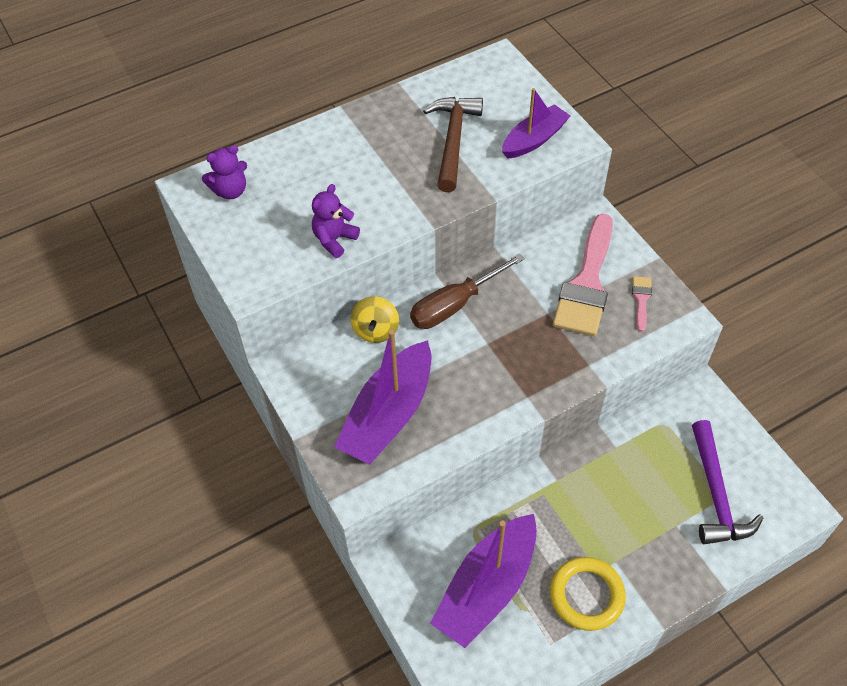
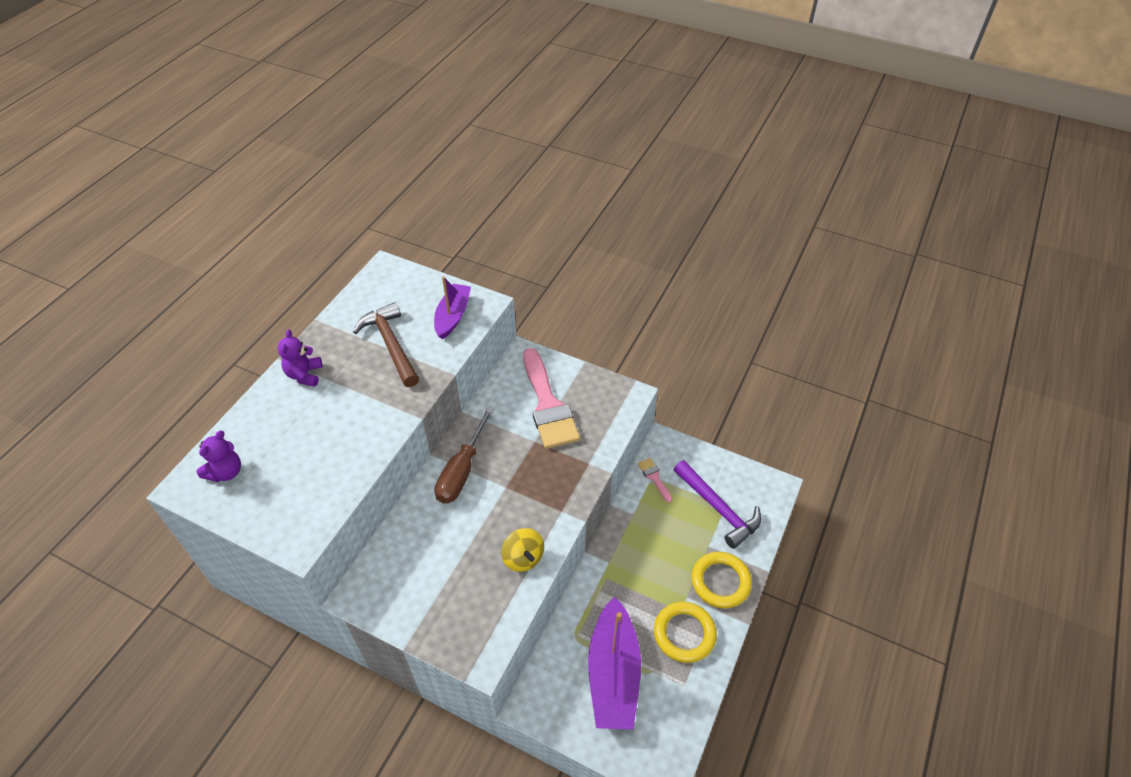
camera: 35 degrees left, 5 degrees down
(334, 239) = (346, 467): purple teddy bear -> purple teddy bear (304, 375)
(376, 330) = (413, 523): yellow spinning top -> yellow spinning top (523, 558)
(388, 415) = (467, 584): purple boat -> none
(641, 299) = (593, 397): pink brush -> pink brush (654, 477)
(663, 569) = (720, 582): none -> yellow ring

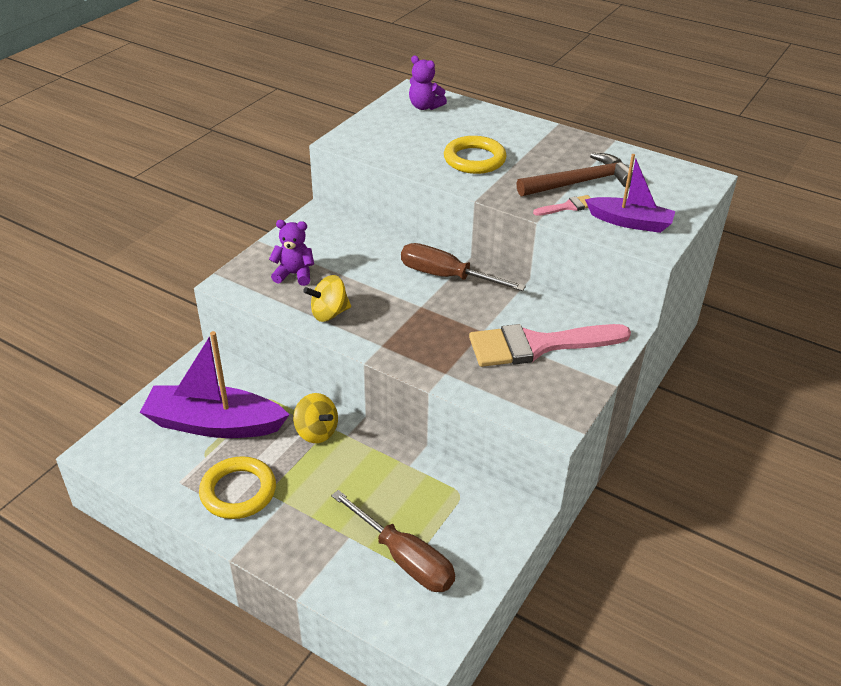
camera: 95 degrees right, 10 degrees down
(304, 375) = (536, 137): purple teddy bear -> purple teddy bear (294, 274)
(609, 586) = (316, 432): none -> yellow spinning top
(654, 477) = (463, 494): pink brush -> pink brush (568, 206)
(718, 508) = (404, 558): purple hammer -> brown screwdriver
(720, 582) = (295, 540): yellow ring -> yellow ring (474, 159)

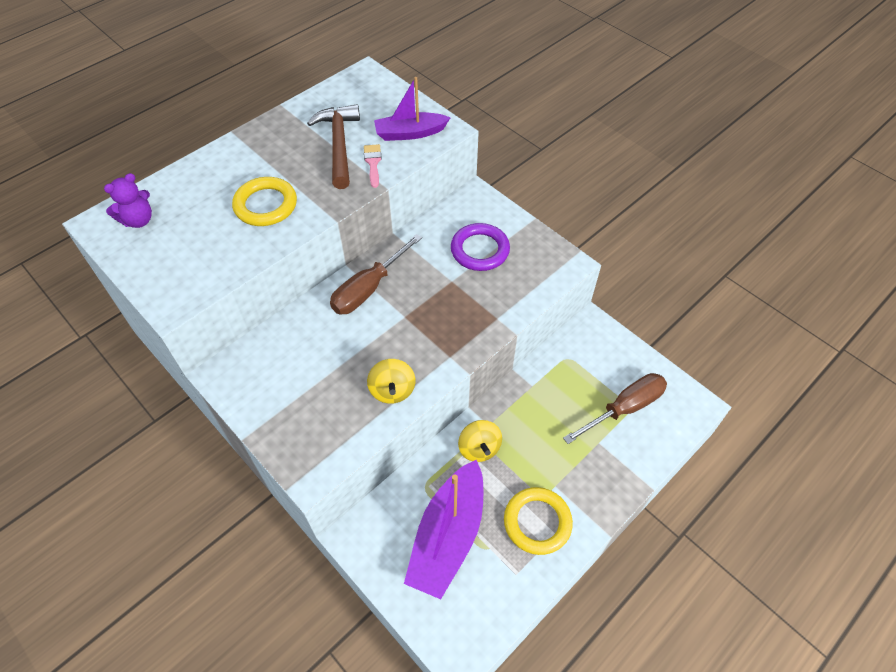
camera: 75 degrees left, 15 degrees up
(294, 274) = (319, 411): purple teddy bear -> none
(316, 432) = (479, 448): yellow spinning top -> yellow spinning top turned 105 degrees clockwise
(538, 345) = (480, 250): pink brush -> purple ring
(630, 222) = (410, 133): purple boat -> purple boat turned 135 degrees counterclockwise

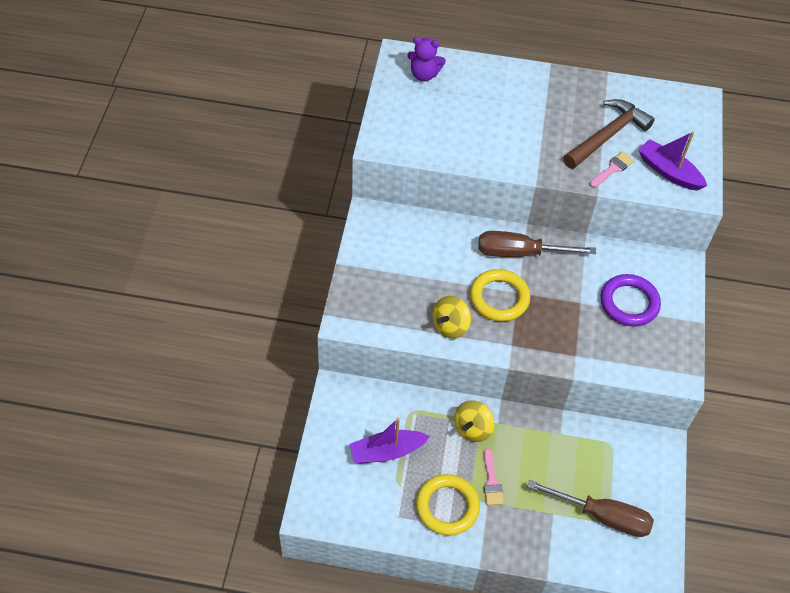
camera: 50 degrees right, 0 degrees up
(266, 205) = (507, 133): yellow ring -> yellow ring (499, 298)
(448, 536) = (387, 451): purple boat -> purple boat, size x0.63
(539, 469) = (491, 482): none -> pink brush

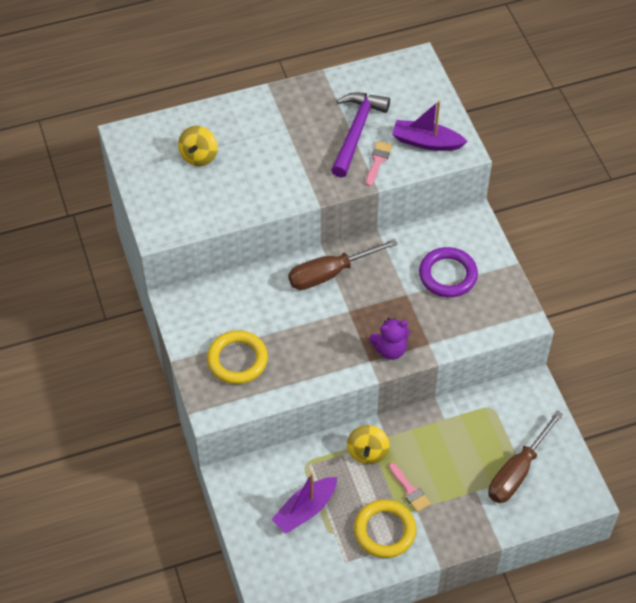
camera: 25 degrees left, 0 degrees up
(424, 74) = (158, 145): purple teddy bear -> purple teddy bear (390, 349)
(450, 326) = (307, 370): yellow spinning top -> yellow spinning top (199, 156)
(499, 298) = (335, 324): yellow ring -> yellow ring (237, 360)
(603, 516) = (517, 472): brown screwdriver -> brown screwdriver turned 135 degrees clockwise
(607, 136) = (356, 132): brown hammer -> purple hammer

